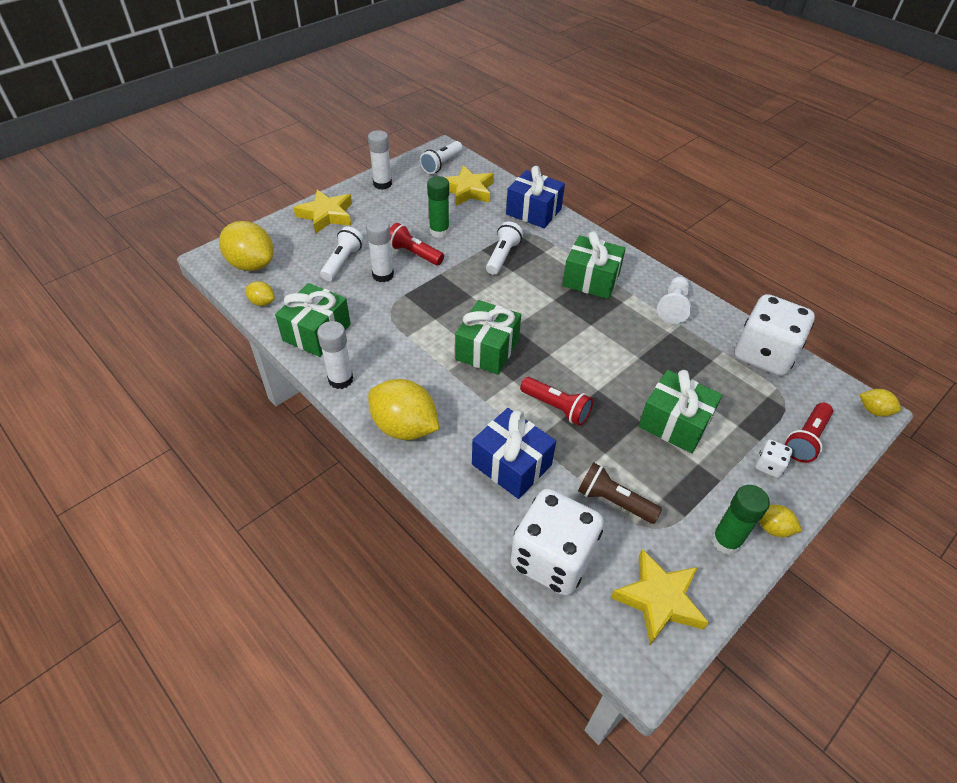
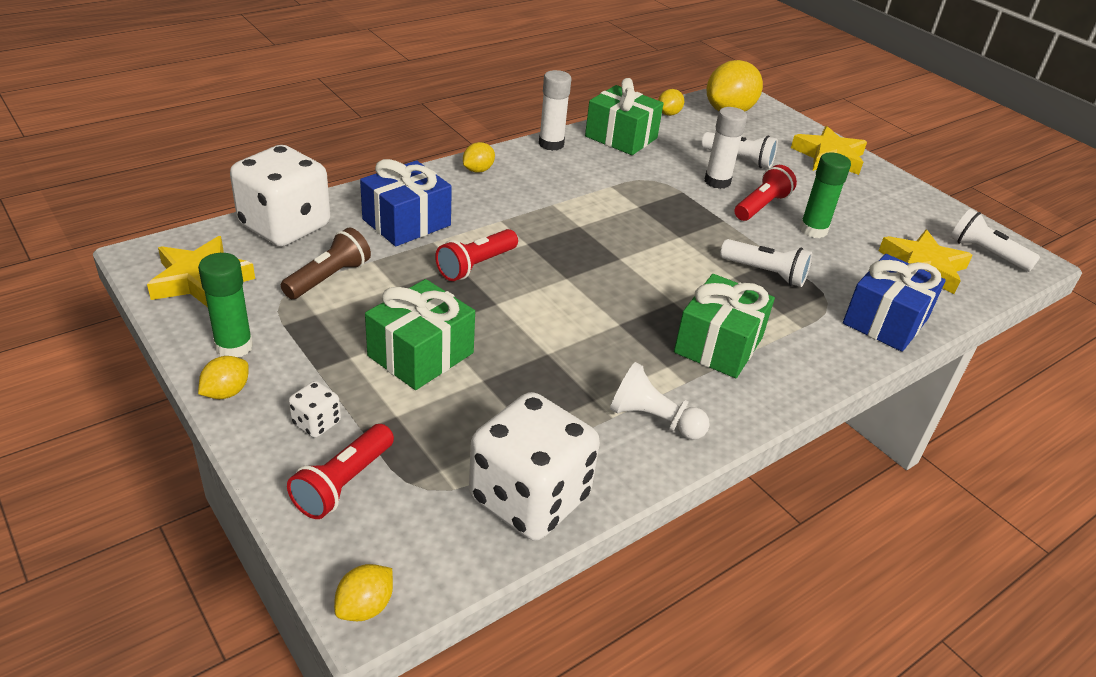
camera: 95 degrees right, 10 degrees down
(382, 184) = (912, 200): white glue stick -> none
(404, 427) = (478, 170): yellow lemon -> yellow lemon, size x0.49
(487, 350) = (581, 233): green gift -> none
(806, 439) = (343, 483): red flashlight -> red flashlight turned 105 degrees counterclockwise

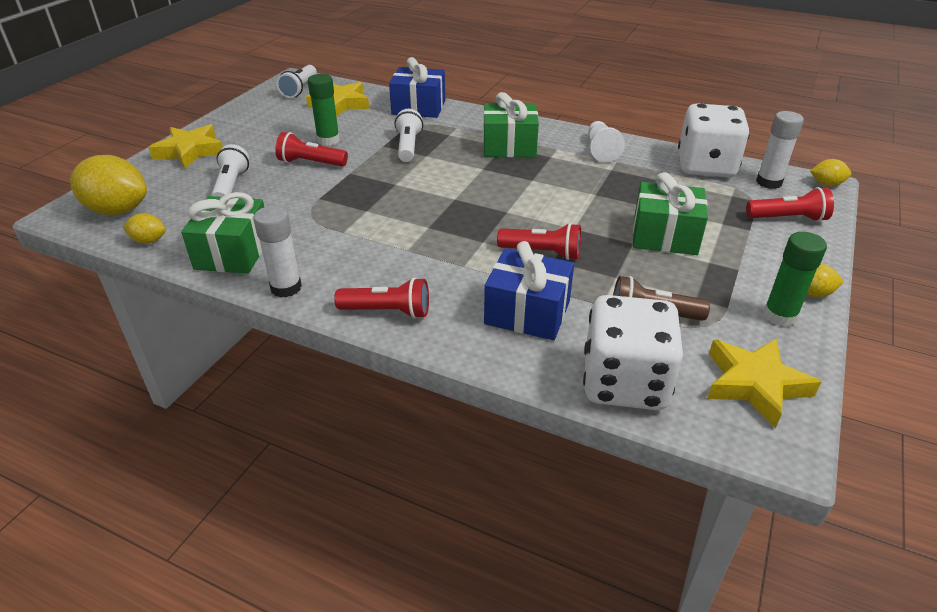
camera: 115 degrees left, 0 degrees up
(316, 423) = (772, 246): white dice -> none
(478, 170) = (387, 311): yellow lemon -> red flashlight
(717, 181) = (285, 187): white glue stick -> white glue stick (768, 182)

